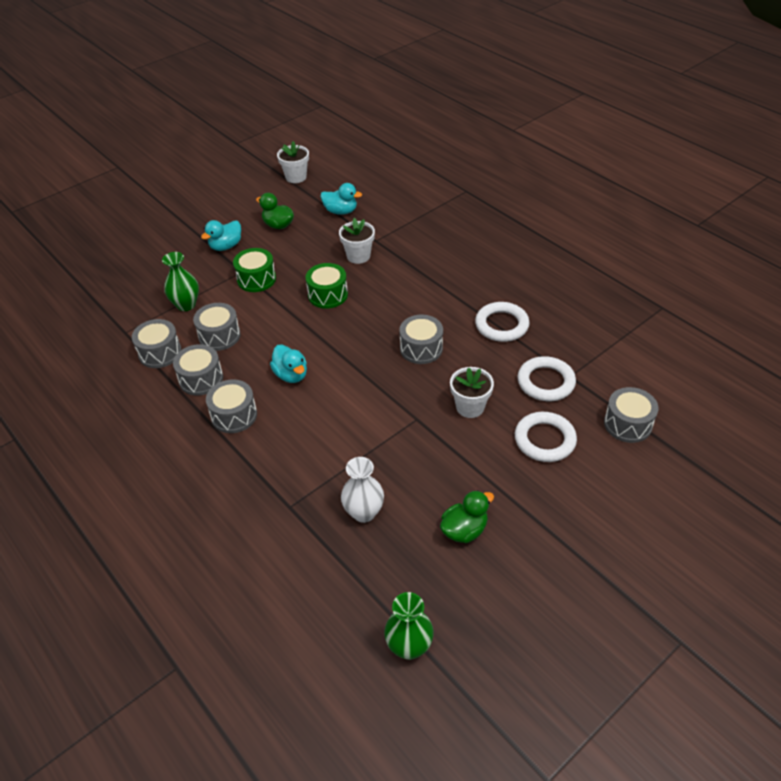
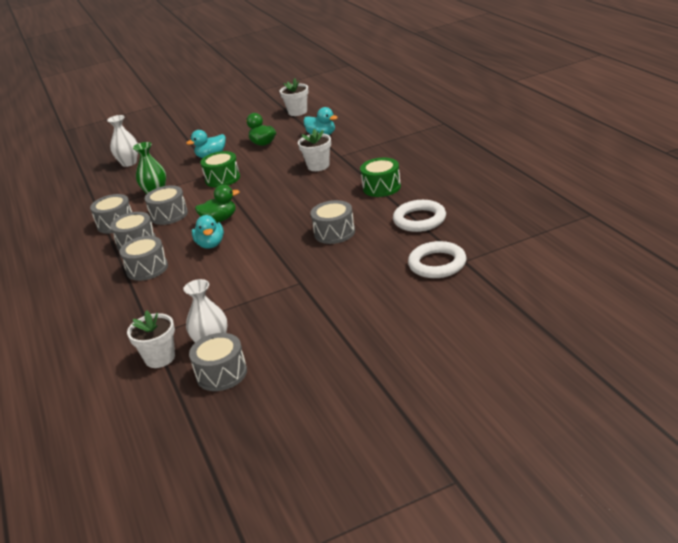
camera: 20 degrees right, 15 degrees down
(127, 260) = (129, 163): none -> white vase
(328, 295) = (275, 191): green drum -> green drum (381, 187)
(409, 646) = (191, 447): green vase -> none
(464, 530) = (293, 367): green duck -> green duck (220, 219)
(470, 407) = (353, 277): white flower pot -> white flower pot (160, 358)
(544, 440) = (410, 307): white ring -> none
(627, 424) = (501, 301): grey drum -> grey drum (221, 374)

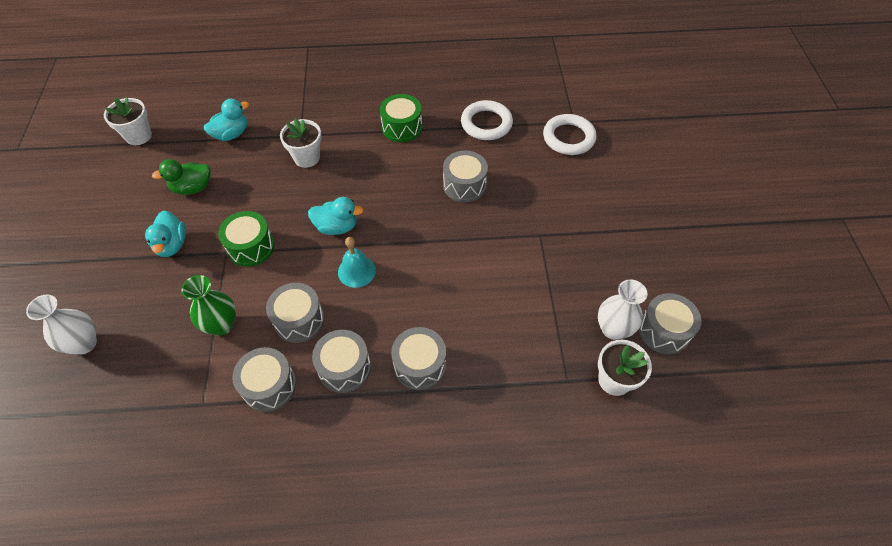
camera: 75 degrees left, 25 degrees up
(210, 244) = (409, 291): turquoise duck -> turquoise duck (337, 227)
(220, 219) = (356, 271): green duck -> turquoise bell

